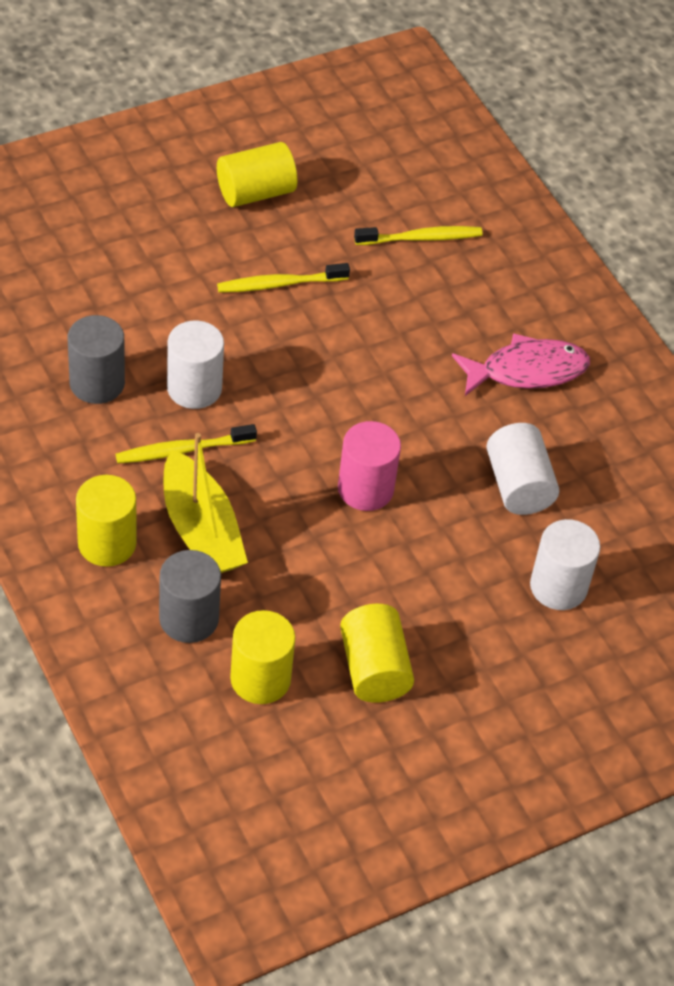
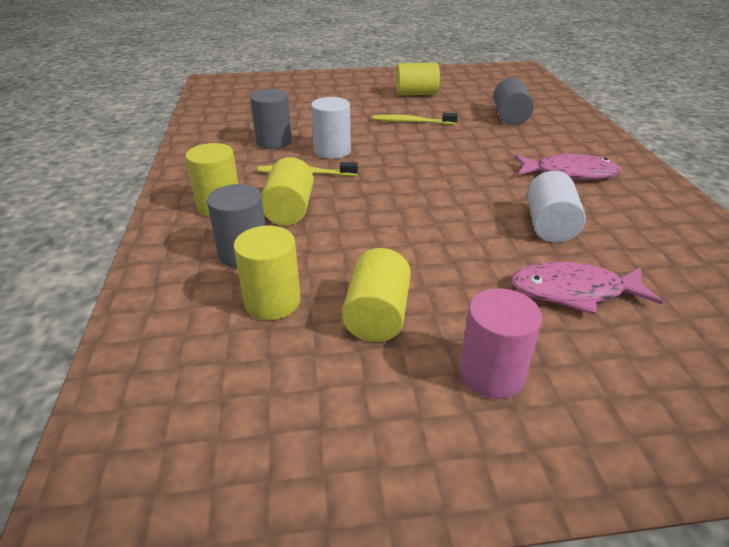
camera: 25 degrees right, 15 degrees down
(201, 530) = (289, 210): yellow boat -> yellow cylinder
(365, 489) = (424, 209): pink cylinder -> pink cylinder (491, 374)
(421, 238) = (510, 117): yellow toothbrush -> grey cylinder
(558, 586) = (574, 292): white cylinder -> pink fish

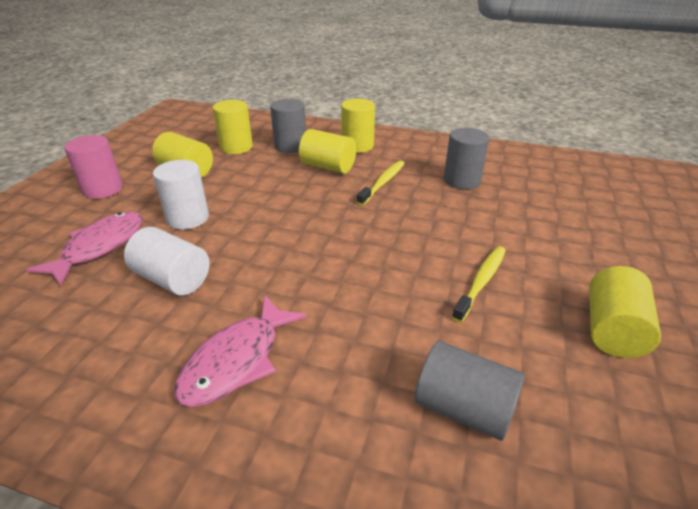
camera: 115 degrees right, 0 degrees up
(332, 151) = (422, 205): white cylinder -> white cylinder (188, 218)

